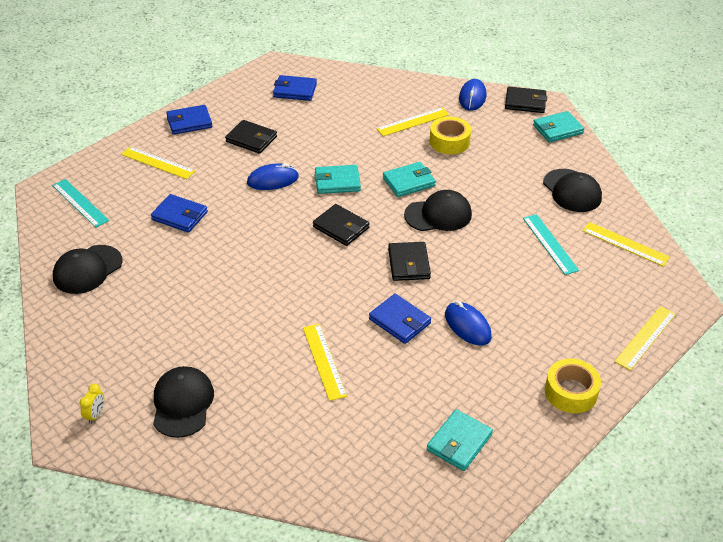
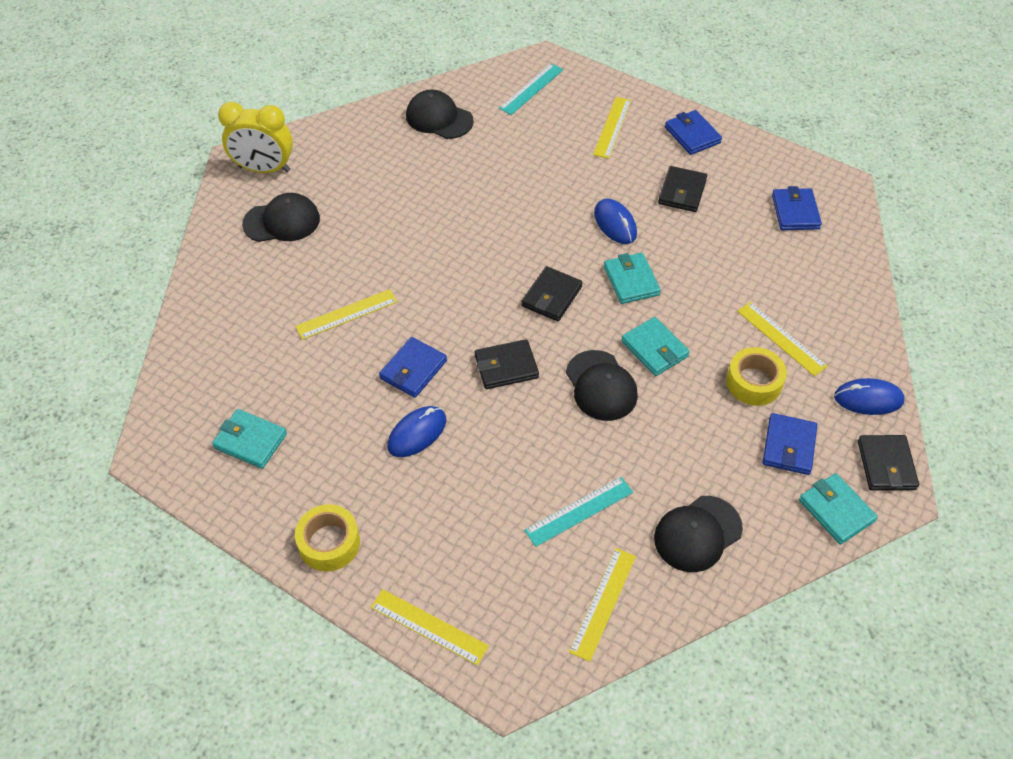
camera: 80 degrees right, 10 degrees up
(95, 415) = (264, 169): yellow clock -> yellow clock, size x2.48
(179, 216) = (533, 163): blue wallet -> blue wallet (789, 446)

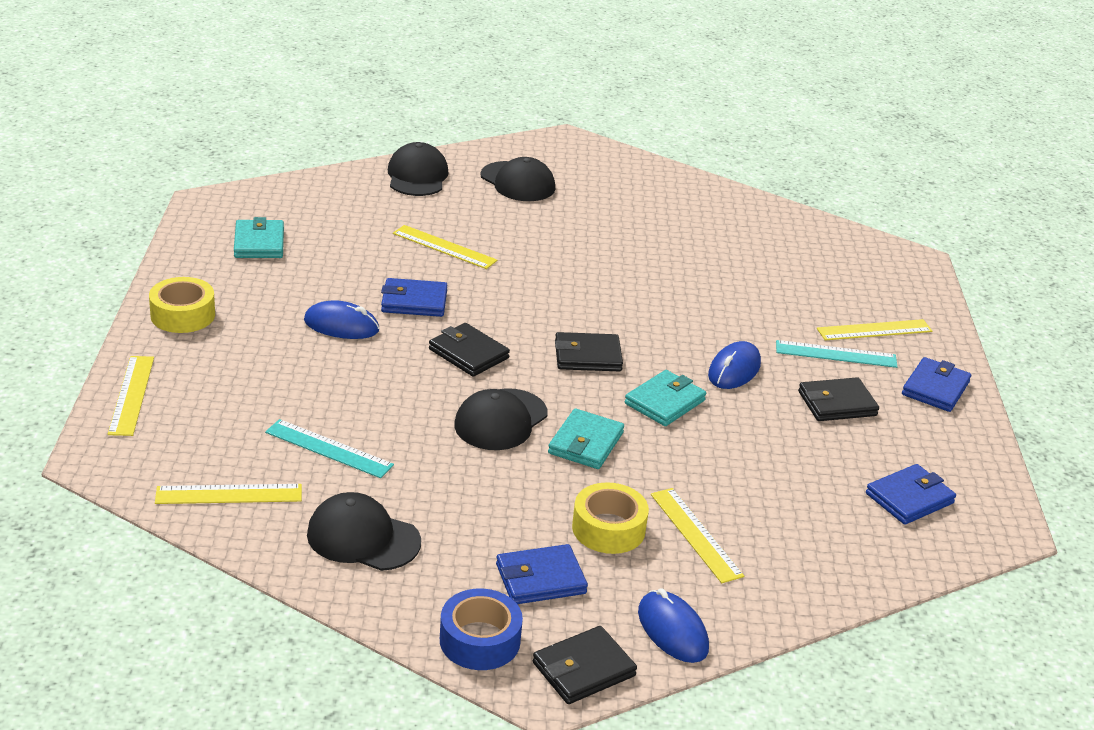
camera: 55 degrees right, 20 degrees down
(264, 169) = (569, 154): yellow clock -> none
(439, 118) = (748, 223): black cap -> black cap (417, 176)
(531, 89) = (862, 264): turquoise ruler -> turquoise ruler (836, 354)
(781, 338) = (695, 534): yellow ruler -> yellow ruler turned 45 degrees counterclockwise
(836, 510) = (480, 640): turquoise wallet -> blue tape

